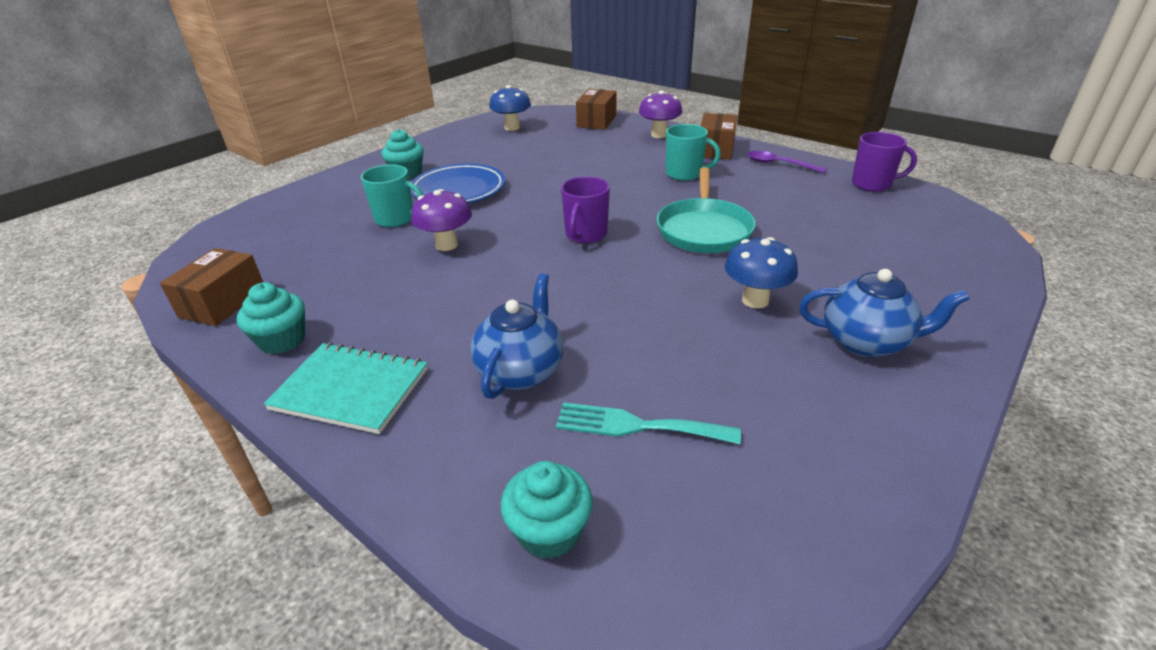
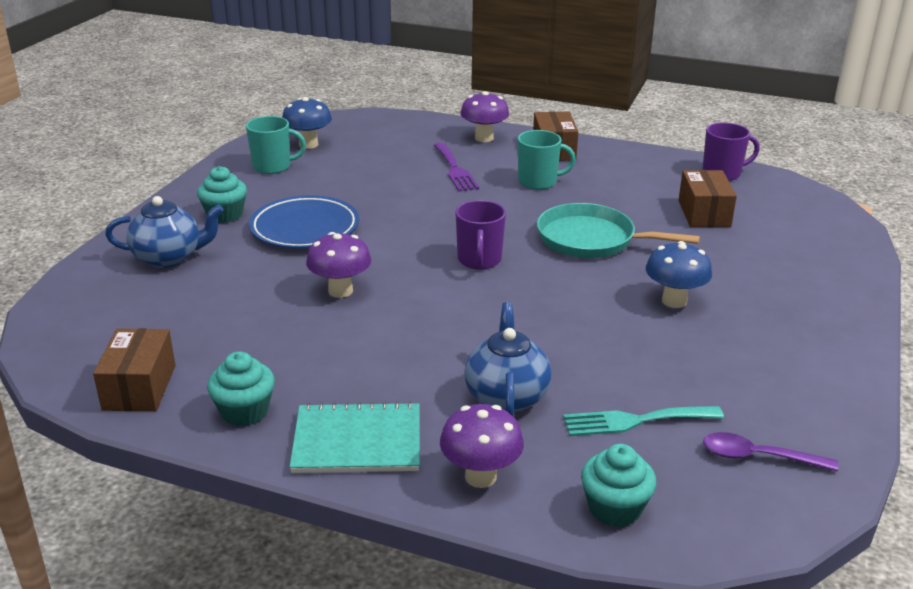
camera: 20 degrees left, 5 degrees down
(396, 219) = (258, 270): turquoise mug -> turquoise mug (273, 167)
(434, 455) = (480, 476): none -> purple mushroom
(596, 121) = (403, 127): brown box -> brown box (704, 213)
(617, 157) = (455, 169): none -> purple fork
(704, 229) = (591, 240): turquoise pan -> turquoise pan turned 120 degrees clockwise
(779, 164) = (626, 161): purple spoon -> purple spoon (758, 457)
(866, 342) = (780, 322): blue teapot -> blue teapot (169, 258)

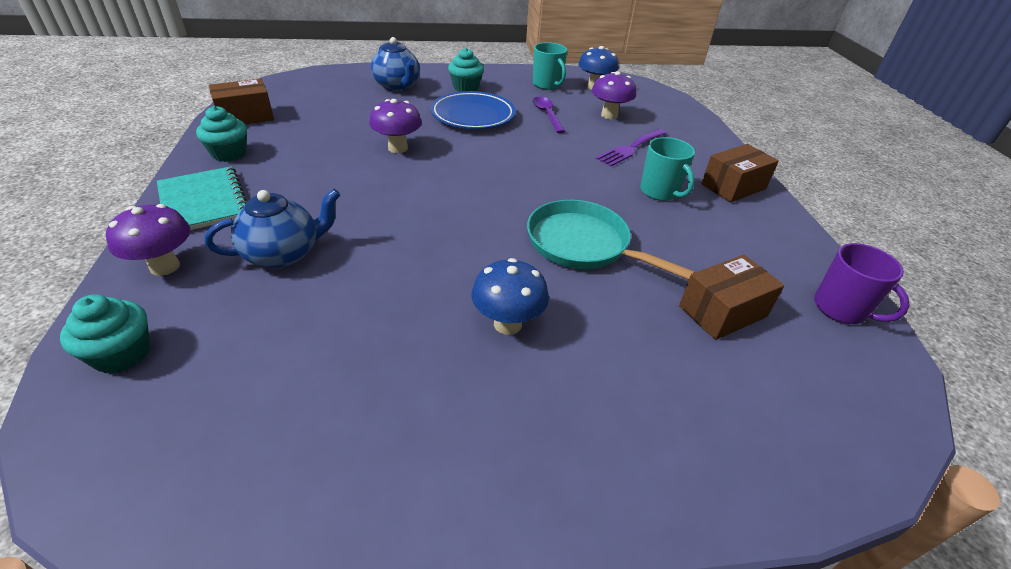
camera: 60 degrees right, 10 degrees up
(479, 260) = (490, 193): purple mug -> none
(484, 138) = (704, 148): purple mushroom -> purple mushroom (609, 115)
(591, 240) = (583, 244): turquoise pan -> turquoise pan turned 45 degrees counterclockwise
(635, 421) = (268, 339): turquoise fork -> none
(758, 457) = (222, 453): purple spoon -> purple spoon (547, 115)

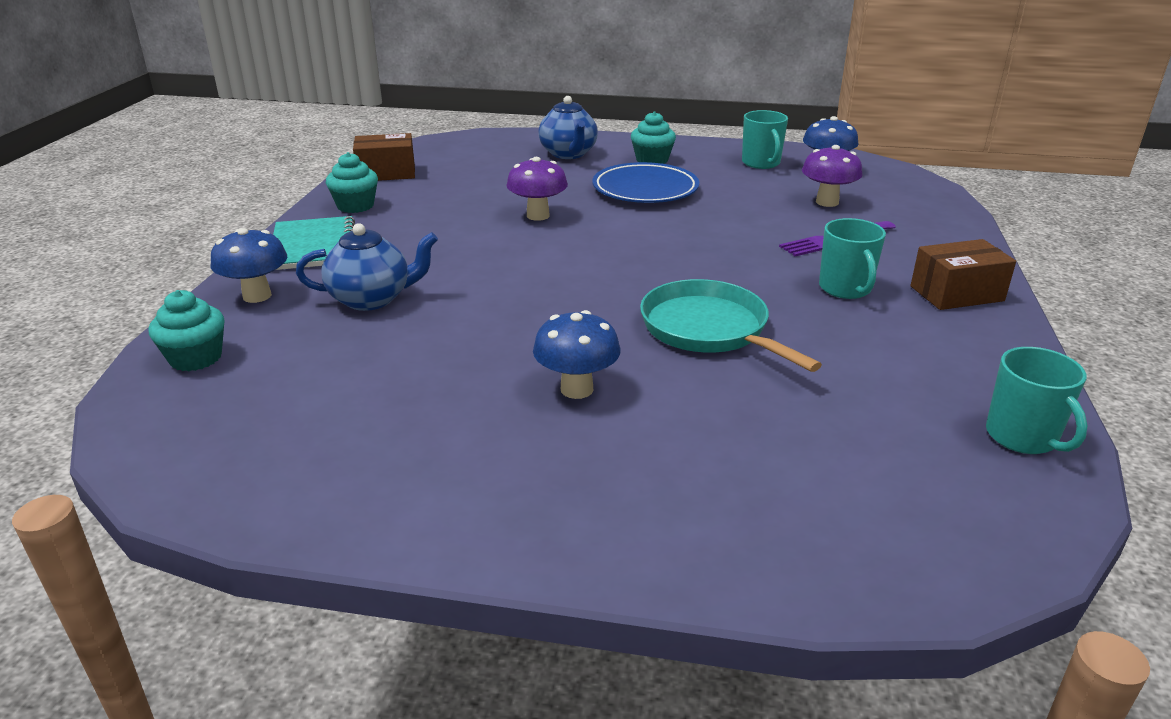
camera: 20 degrees right, 10 degrees down
(165, 266) = (257, 296): purple mushroom -> blue mushroom
(547, 115) = (741, 195): purple spoon -> none
(722, 311) = (849, 416): brown box -> none
(840, 309) = (1022, 437): purple mug -> turquoise mug

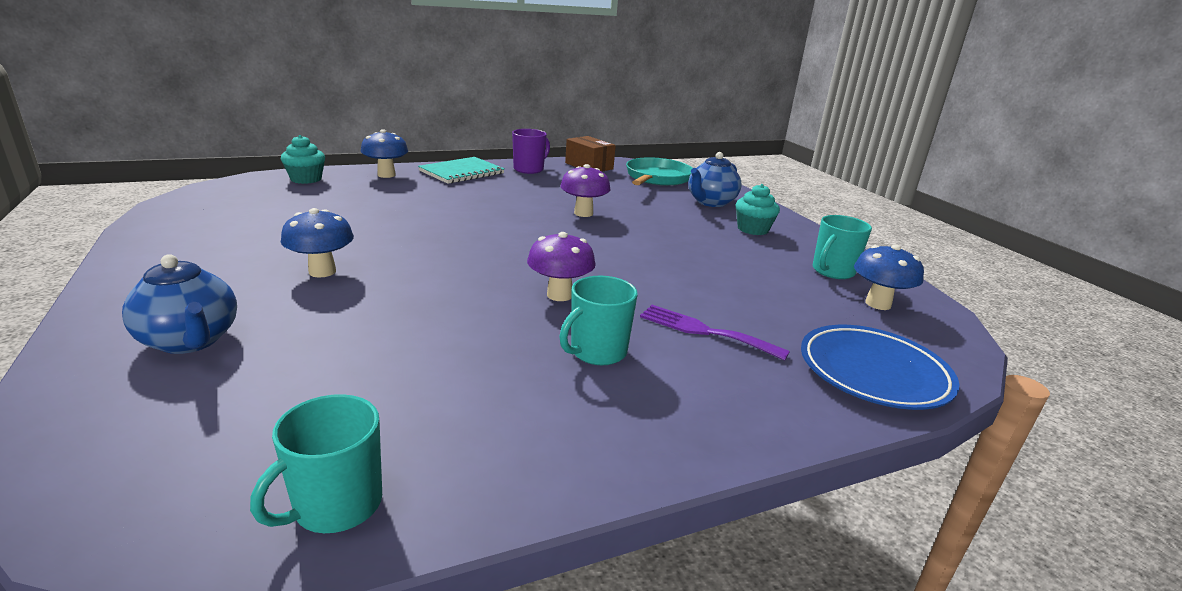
camera: 55 degrees right, 5 degrees down
(355, 206) = (529, 169): turquoise cupcake -> purple mug
(372, 299) = (406, 197): blue teapot -> blue teapot (190, 341)
(645, 190) = (687, 237): blue plate -> blue plate (873, 373)
(709, 329) = (452, 301): turquoise pan -> turquoise pan (657, 178)
(827, 202) = (793, 315): purple mushroom -> purple mushroom (559, 295)
(956, 293) = (662, 422): brown box -> none

